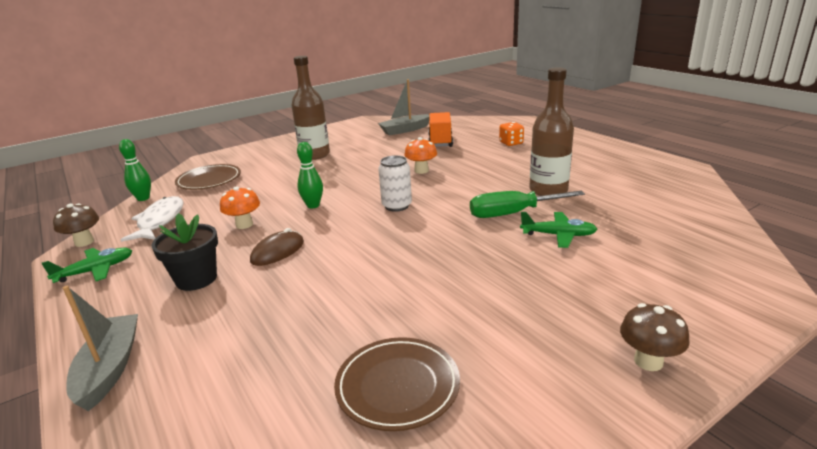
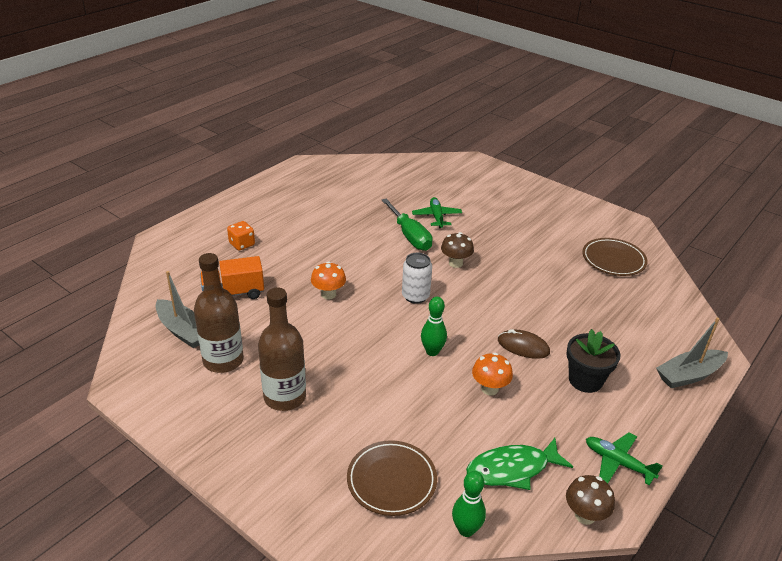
camera: 110 degrees left, 10 degrees up
(160, 221) = (512, 469): white fish -> green fish
(548, 190) = (361, 221): brown bottle -> brown bottle (223, 360)
(648, 361) = (546, 195): brown mushroom -> brown mushroom (455, 263)

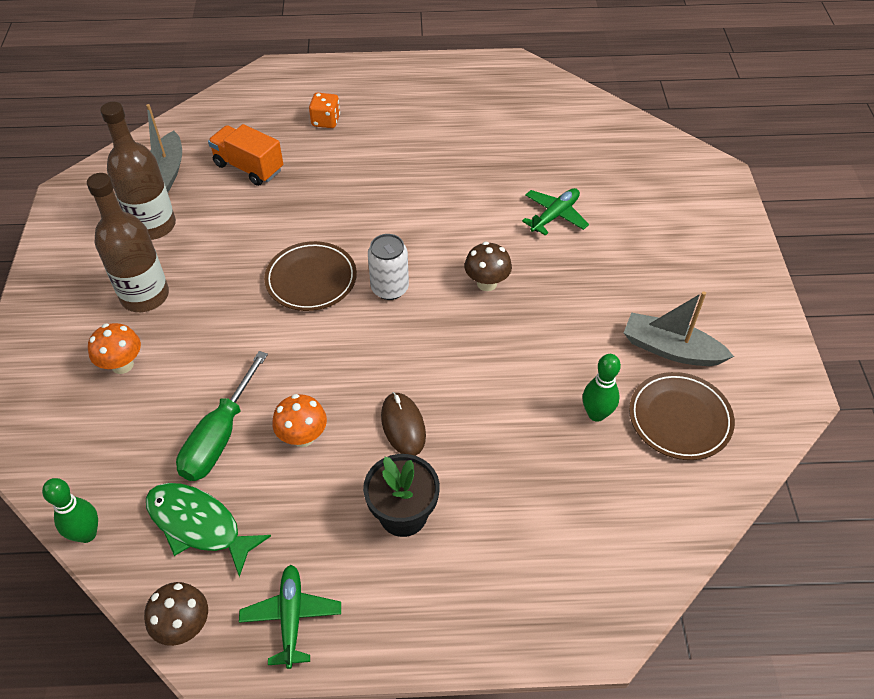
camera: 50 degrees right, 15 degrees up
(328, 294) = (319, 226): orange mushroom -> orange mushroom (122, 365)
(391, 480) = (104, 439): brown plate -> brown plate (311, 279)
(410, 236) = (490, 218): green screwdriver -> green screwdriver (219, 436)
(432, 351) = (314, 356): green bowling pin -> green bowling pin (596, 414)
(689, 375) = (523, 618): grey boat -> grey boat (670, 349)

